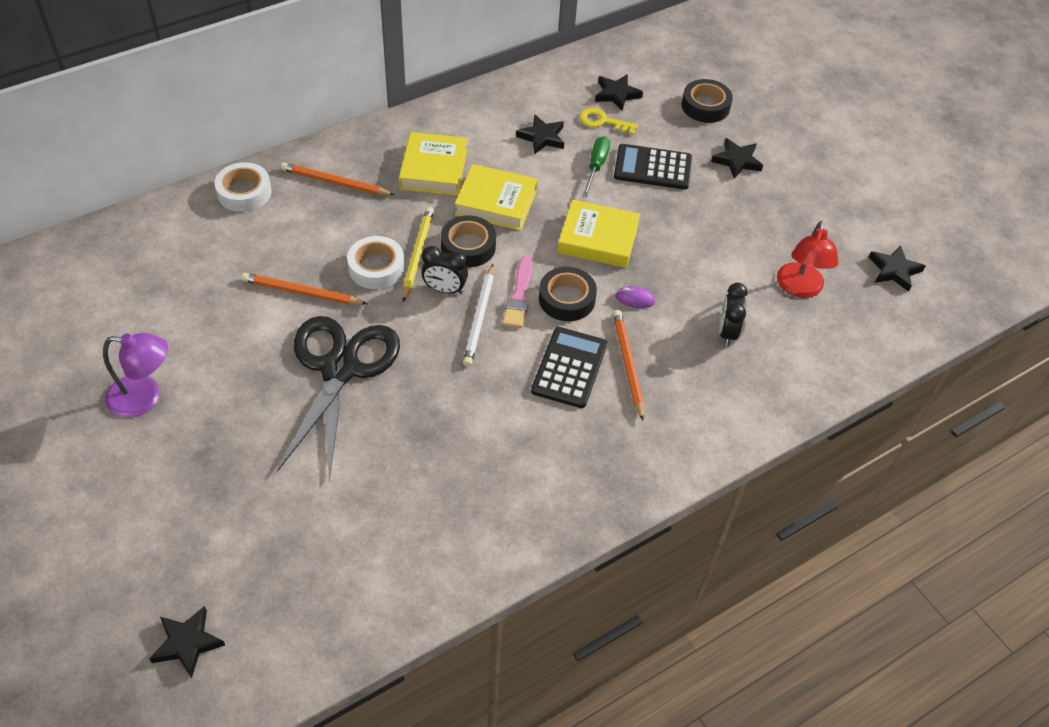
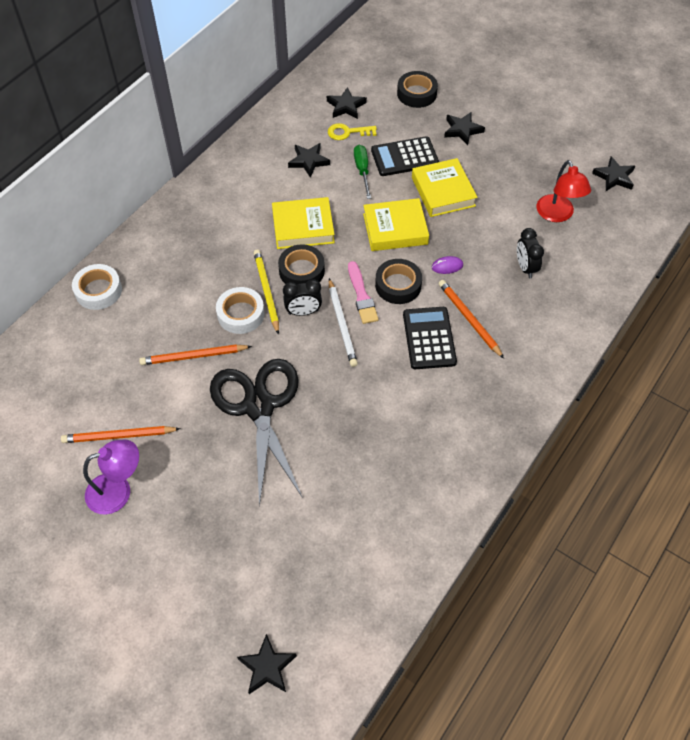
camera: 20 degrees left, 5 degrees up
(335, 182) = (167, 256): orange pencil -> orange pencil (119, 436)
(434, 169) = (240, 217): yellow book -> yellow book (443, 192)

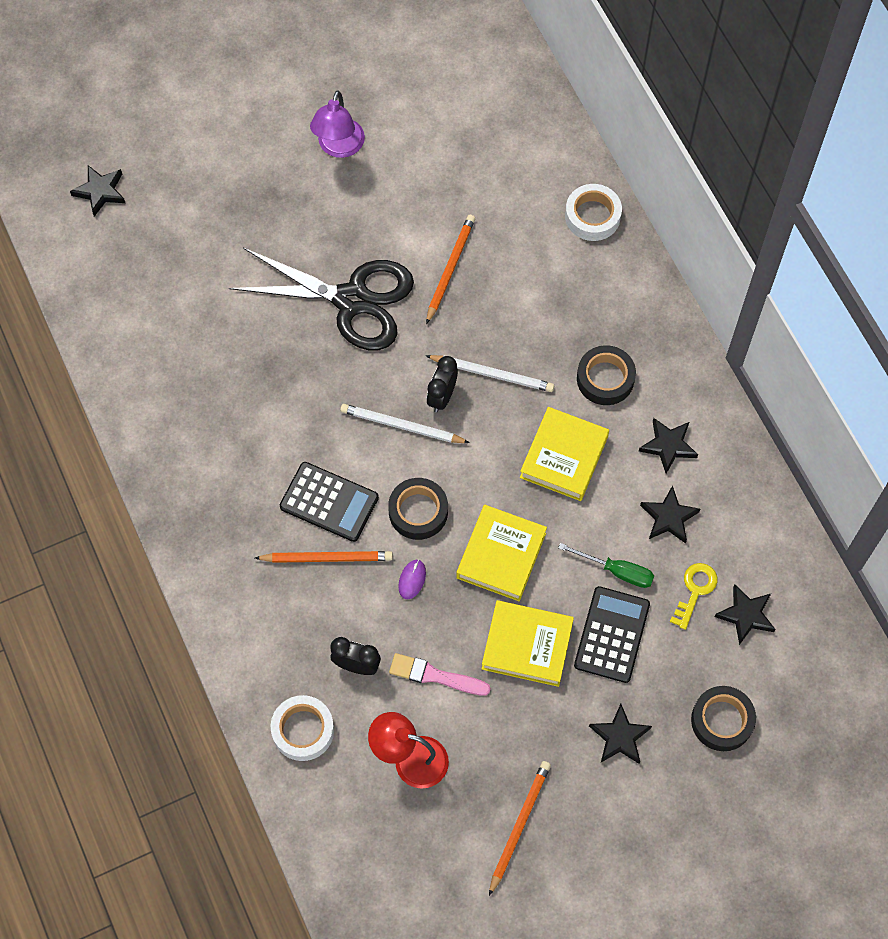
camera: 120 degrees right, 10 degrees up
(119, 436) = (397, 169): orange pencil -> orange pencil (519, 825)
(241, 314) = (477, 335): white tape -> white tape (303, 730)
(266, 291) = (492, 374): yellow pencil -> white pencil
(301, 271) = (500, 423): black tape -> black tape (605, 379)
(361, 296) = (427, 466): pink brush -> pink brush (435, 676)
(614, 177) = (427, 877): black star -> black star (668, 446)

